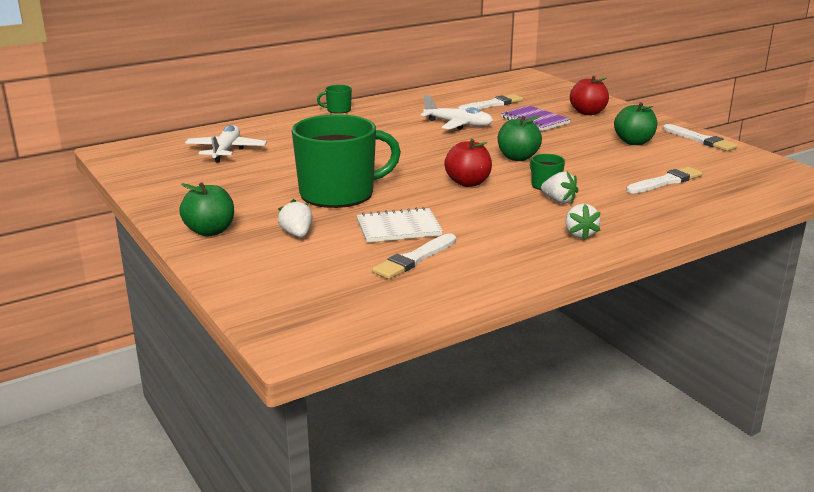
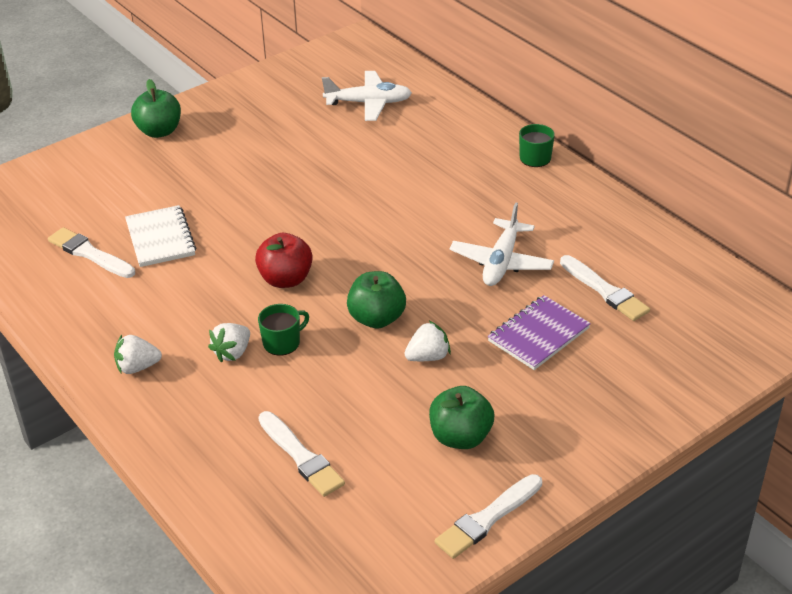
camera: 85 degrees right, 15 degrees up
(297, 234) = (149, 179): white strawberry -> white strawberry (428, 357)
(339, 193) = (250, 191): green mug -> none
(588, 112) = (595, 393): red apple -> none

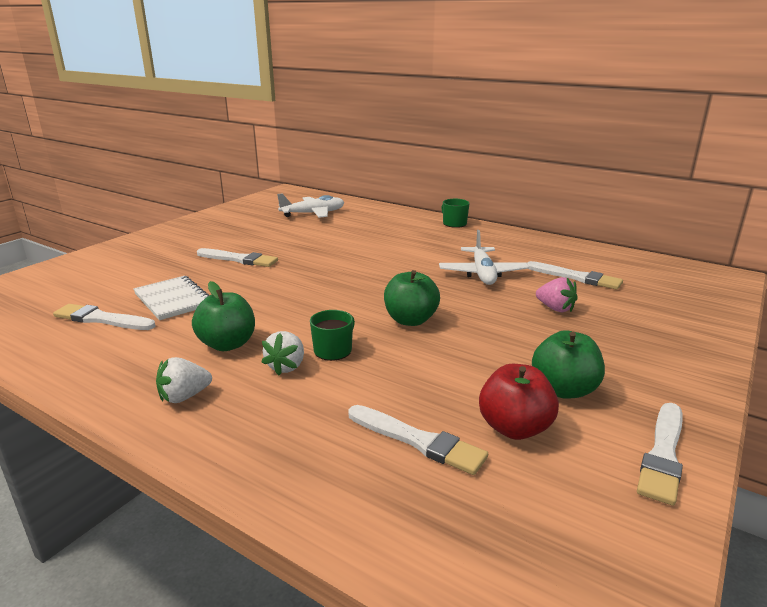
camera: 20 degrees left, 15 degrees down
(159, 131) = (148, 242): green apple -> green apple (227, 344)
(246, 182) = (239, 259): none -> white brush
(286, 279) = (309, 308): red apple -> red apple (514, 428)
(428, 357) = (478, 337): white strawberry -> none
(538, 335) = (555, 308): purple notebook -> pink strawberry

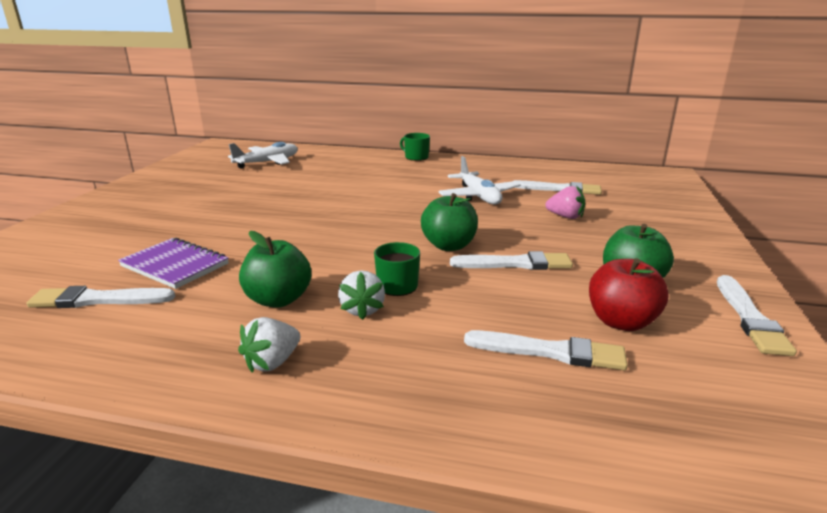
camera: 20 degrees left, 0 degrees up
(173, 300) = (175, 265): white notebook -> purple notebook
(239, 259) = (221, 214): white brush -> white brush (515, 264)

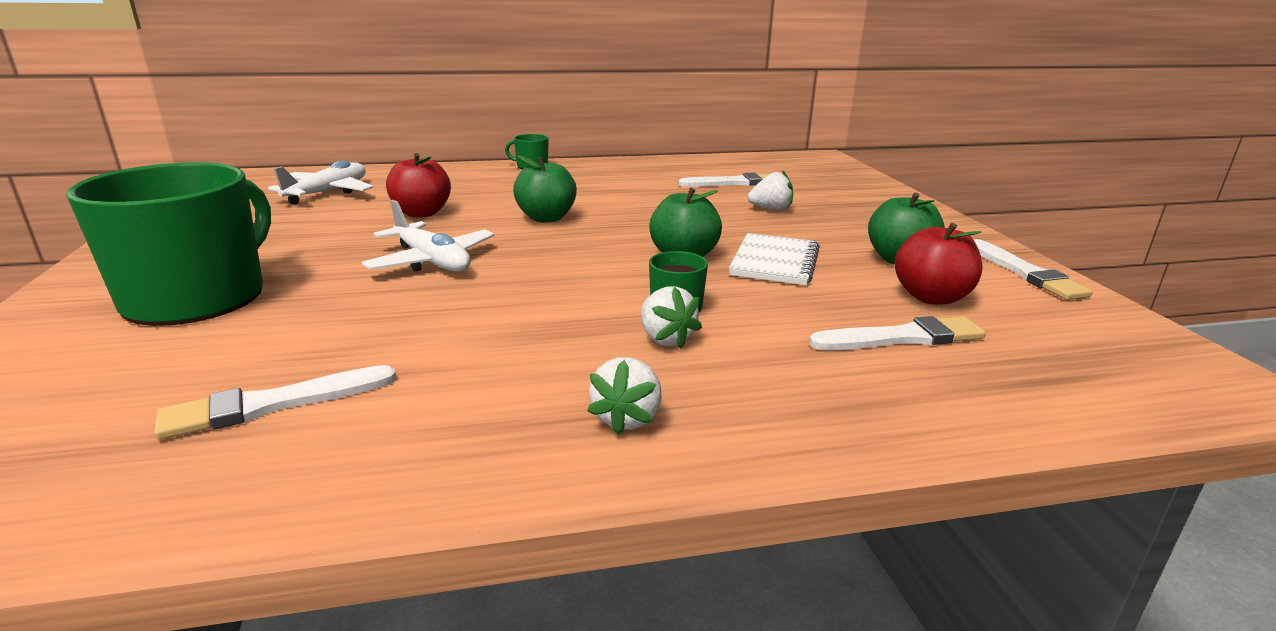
camera: 25 degrees left, 0 degrees up
(132, 223) = (198, 297): none -> green mug
(175, 265) = (345, 338): purple notebook -> none
(278, 300) = (548, 349): green apple -> green apple (546, 218)
(306, 185) = (421, 213): none -> red apple
(478, 196) = (656, 200): white plane -> white plane (431, 261)
(515, 264) = (774, 262): white brush -> white notebook
(565, 217) = (771, 209): pink strawberry -> white strawberry

